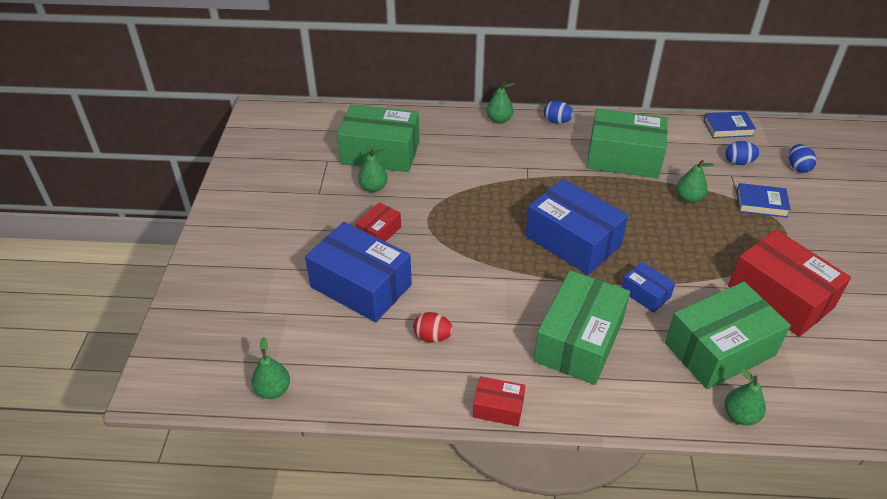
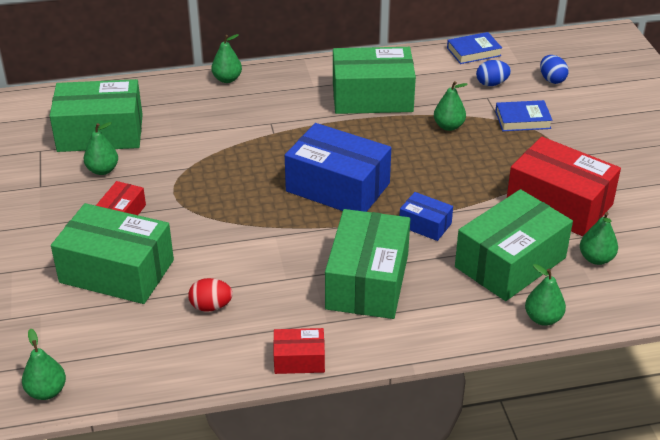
camera: 15 degrees left, 5 degrees down
(361, 286) = (117, 271): blue box -> green box
(557, 121) = (291, 71): blue egg -> none
(806, 362) = (596, 258): none -> green pear

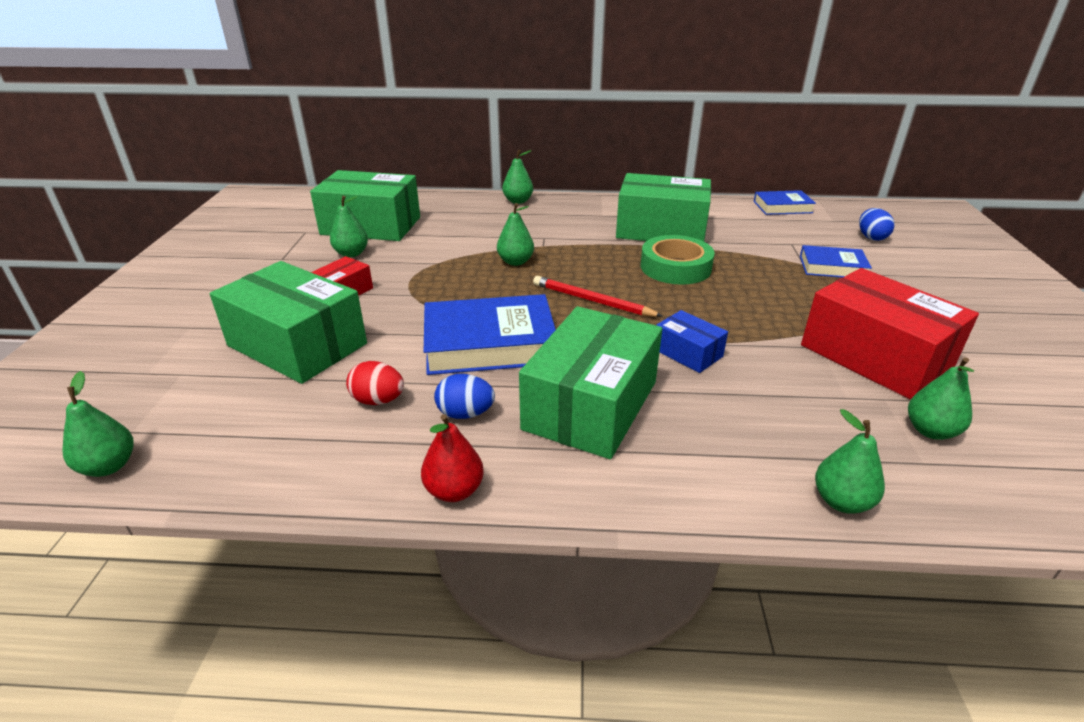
camera: 15 degrees right, 5 degrees down
(272, 243) = (490, 344): none -> blue book
(299, 360) = (454, 490): red box -> red pear
(338, 187) = (592, 301): blue box -> red pencil
(395, 140) = (675, 267): none -> green tape
(448, 126) = (741, 263): green pear -> green pear (515, 262)
(491, 84) = (799, 233): blue egg -> blue egg (465, 414)
(510, 262) = (798, 415): green box -> none

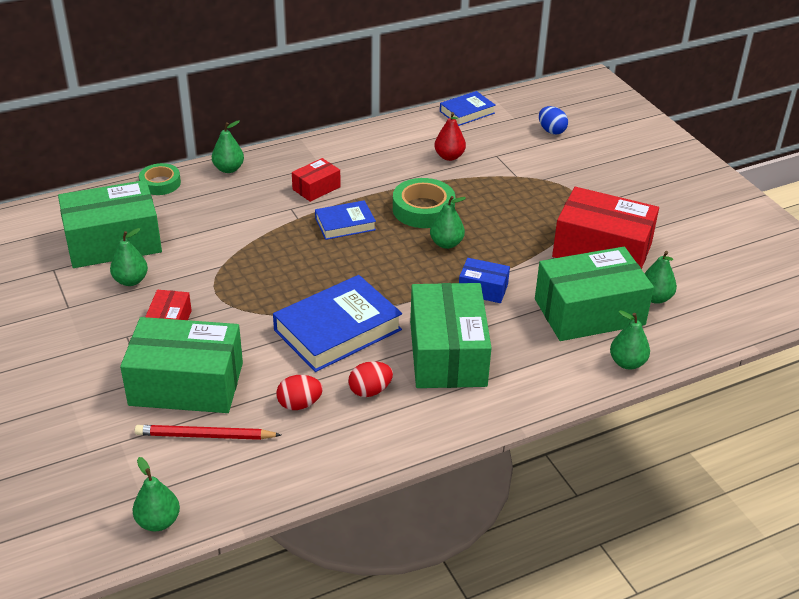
camera: 30 degrees left, 5 degrees up
(452, 198) = (160, 183): none -> green tape
(454, 490) = (409, 443): red pear -> red pear (449, 156)
(465, 414) = (370, 391): blue egg -> red egg
(515, 262) = (289, 243): green pear -> green pear (446, 243)
(582, 229) = (316, 188): none -> red box
(592, 301) = (383, 264): red pencil -> red pencil (205, 436)
(661, 230) = (384, 169): green box -> green box (589, 312)
(832, 267) = (538, 173): blue book -> blue book (345, 224)

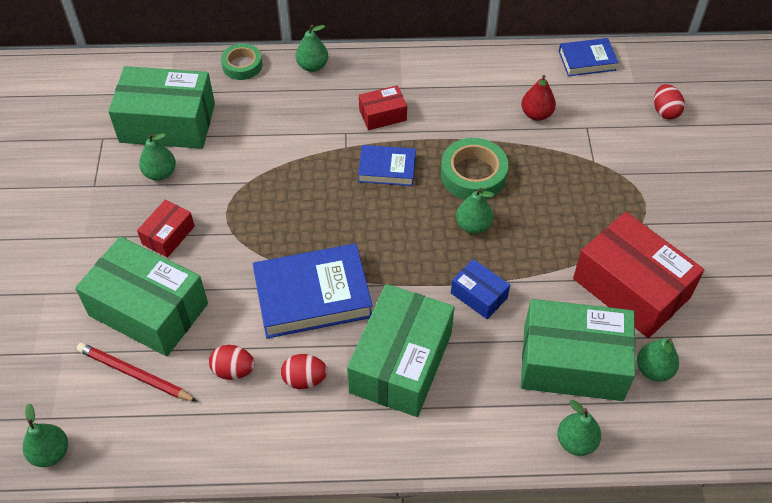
camera: 25 degrees right, 15 degrees up
(551, 131) = (665, 111): blue egg -> red egg

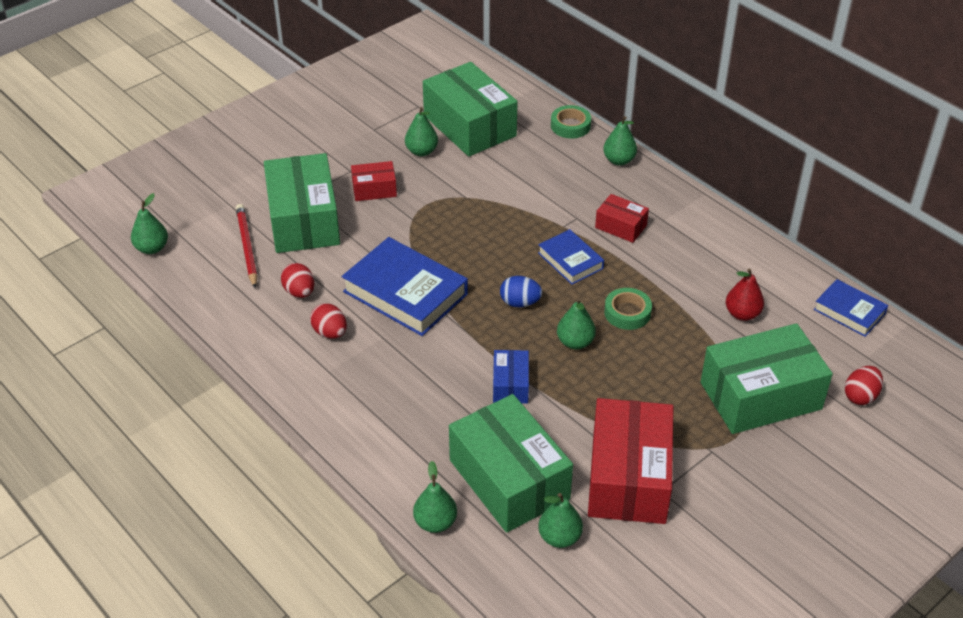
camera: 50 degrees right, 10 degrees down
(399, 230) = (520, 303): none -> blue egg
(401, 362) = (399, 376): green box -> green box (760, 396)
(473, 174) = (627, 313): green tape -> green tape, size x0.66

